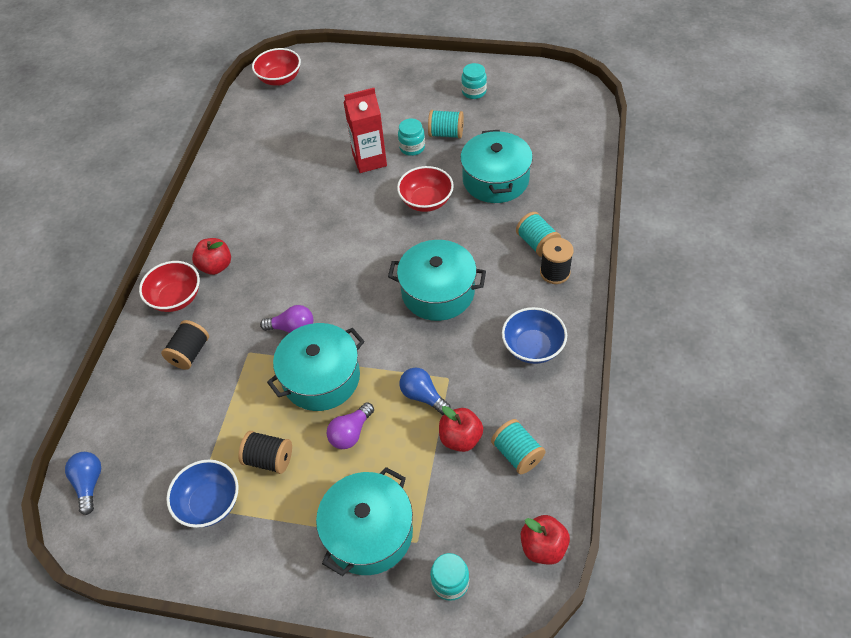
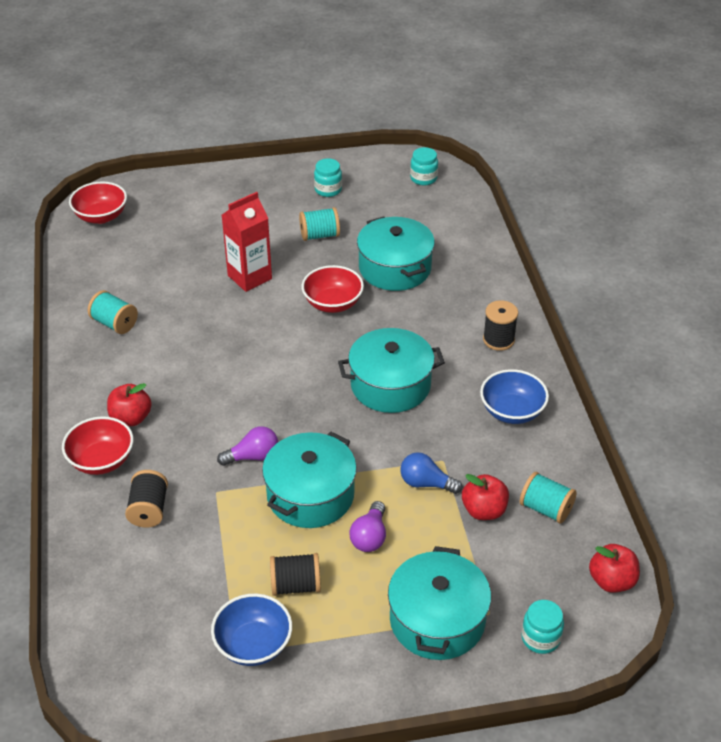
camera: 25 degrees left, 10 degrees down
(89, 483) = (103, 667): blue light bulb -> none
(412, 147) = (290, 255): turquoise jar -> turquoise jar (423, 178)
(537, 243) = (467, 317): turquoise spool -> turquoise spool (114, 323)

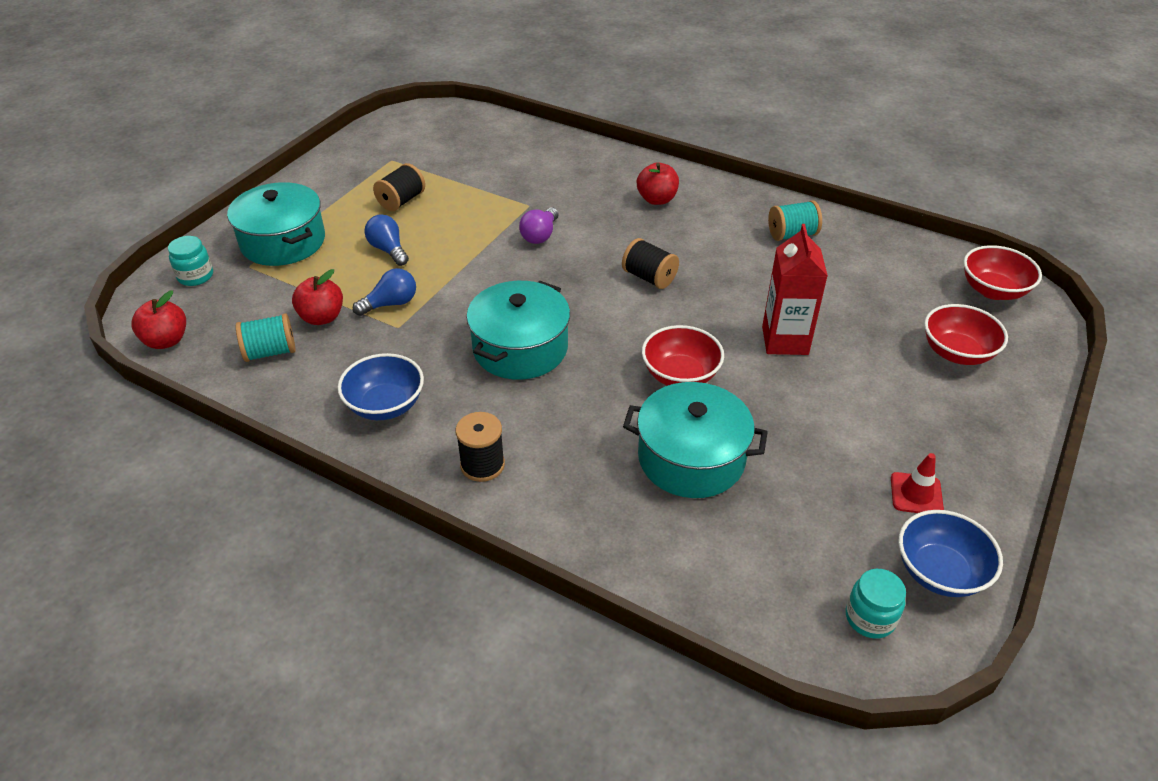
camera: 130 degrees right, 0 degrees up
(101, 460) = (627, 172): red bowl -> red bowl (957, 353)
(149, 510) = (552, 173): black spool -> black spool (649, 277)
(253, 644) = (386, 167): blue bowl -> blue bowl (939, 572)
(310, 495) = (465, 243): turquoise pot -> none
(319, 235) = (816, 431): turquoise spool -> none
(328, 190) = (916, 494): turquoise jar -> red traffic cone
(370, 537) = (388, 250): purple light bulb -> blue light bulb

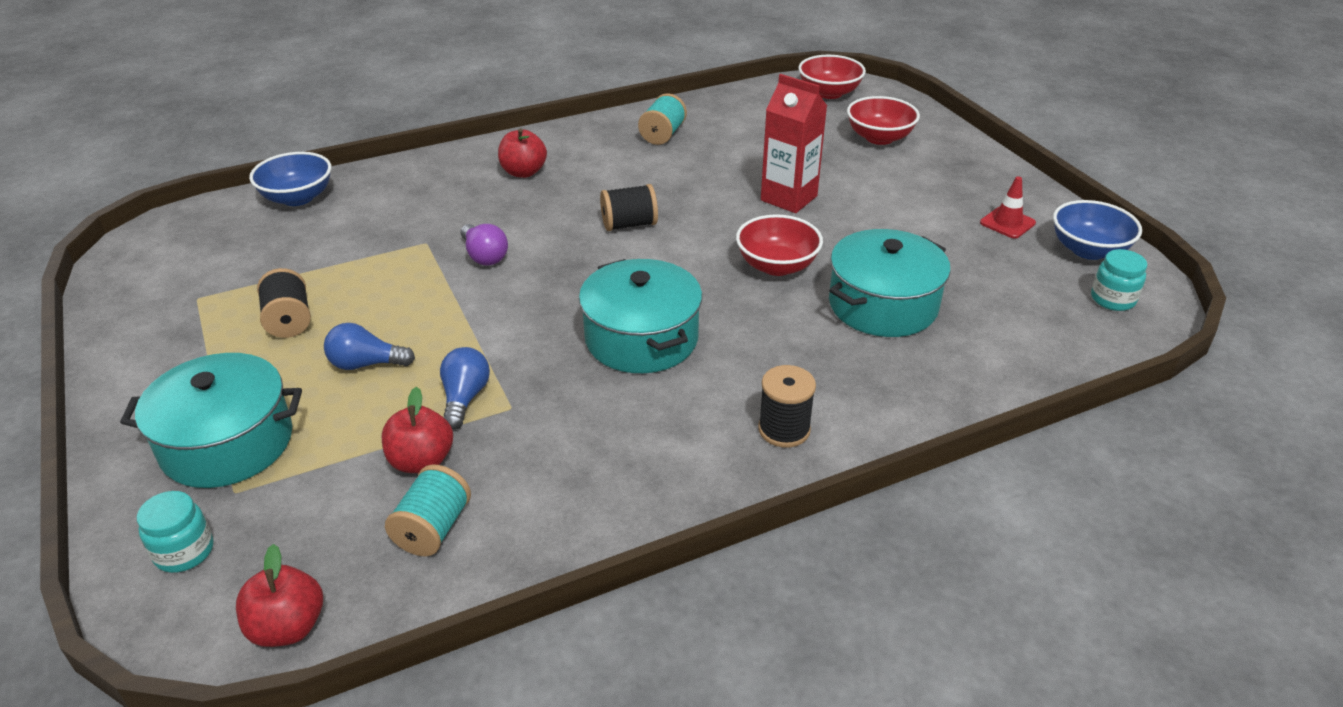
camera: 55 degrees left, 5 degrees down
(385, 405) = (629, 465): blue bowl -> blue bowl (297, 198)

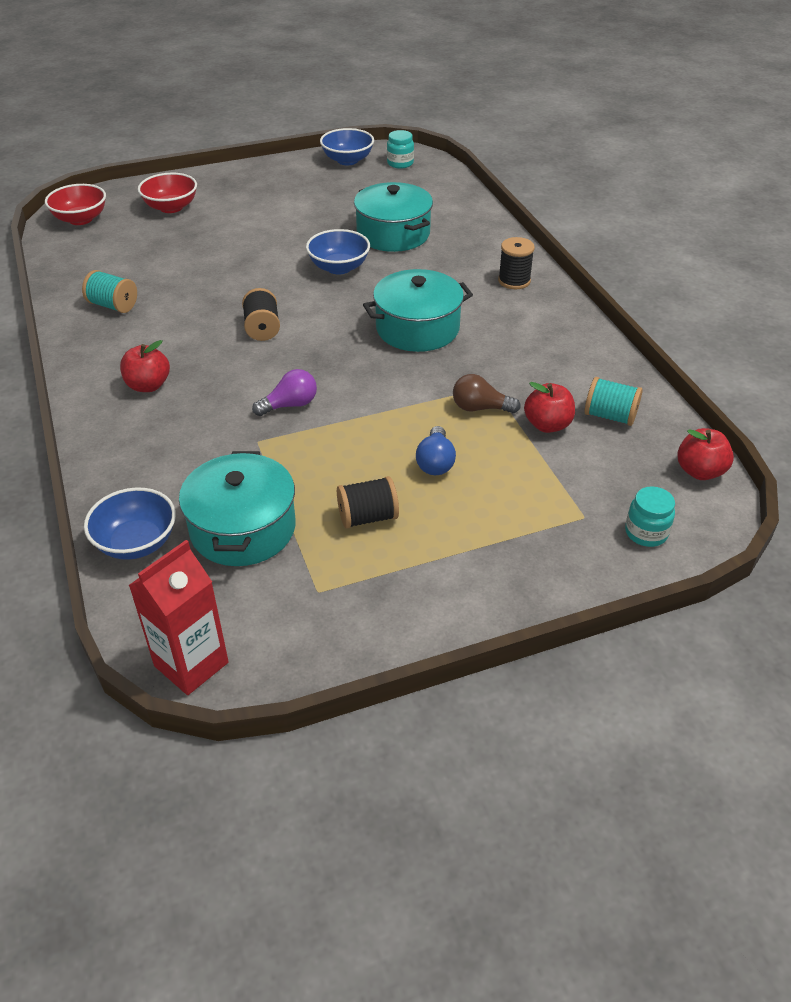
camera: 85 degrees left, 5 degrees up
(227, 443) = (531, 530): turquoise pot -> turquoise pot (243, 528)
(464, 398) = (480, 408): blue light bulb -> brown light bulb
(777, 266) = (339, 267): red bowl -> blue bowl
(789, 198) = (248, 254): red carton -> red carton (191, 664)
(1007, 223) = (309, 179): red traffic cone -> none

